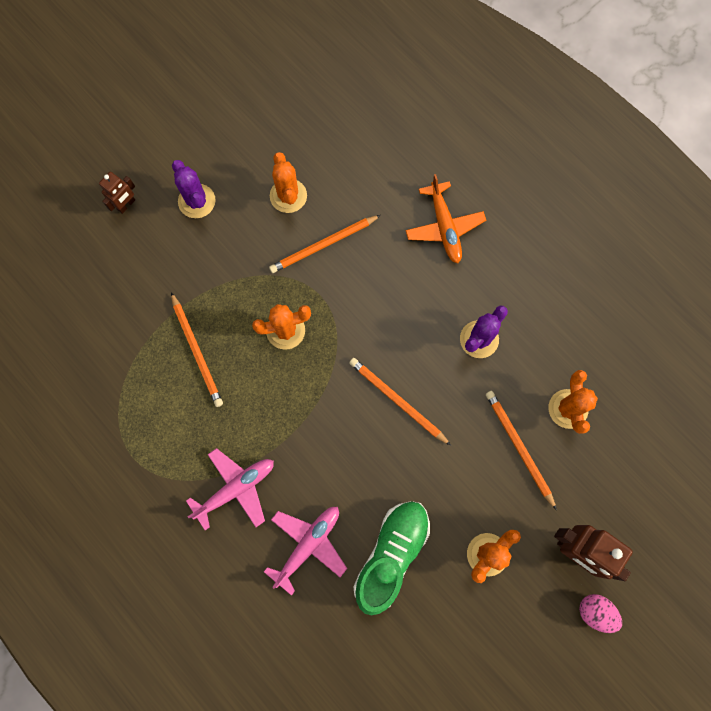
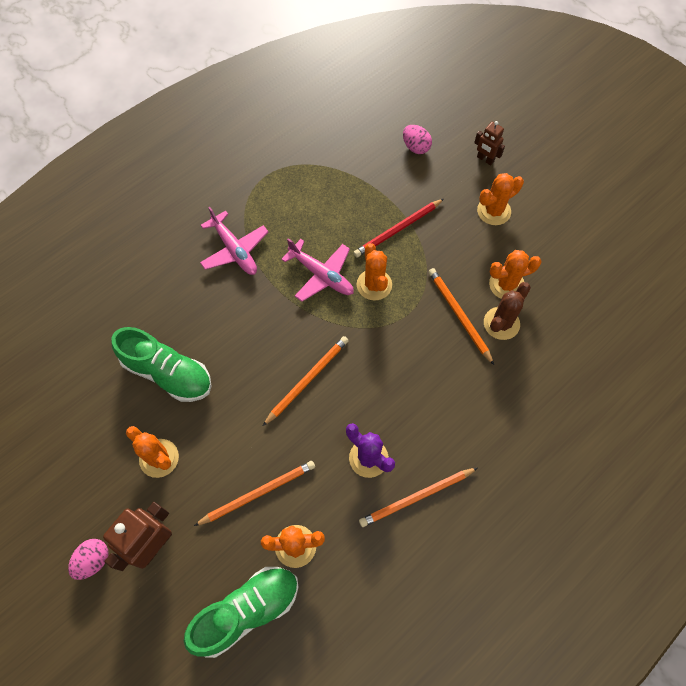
camera: 90 degrees right, 10 degrees down
(103, 280) = (415, 147): none -> pink egg
(197, 201) = (494, 211): purple cactus -> orange cactus
(197, 351) = (354, 217): orange pencil -> orange pencil (416, 497)
(216, 304) = (397, 229): none -> red pencil
(308, 544) = (183, 306): pink plane -> pink plane (321, 275)
(333, 205) = (501, 323): none -> brown cactus
(444, 227) = (486, 427): orange plane -> none
(630, 453) = (247, 611): none -> green shoe

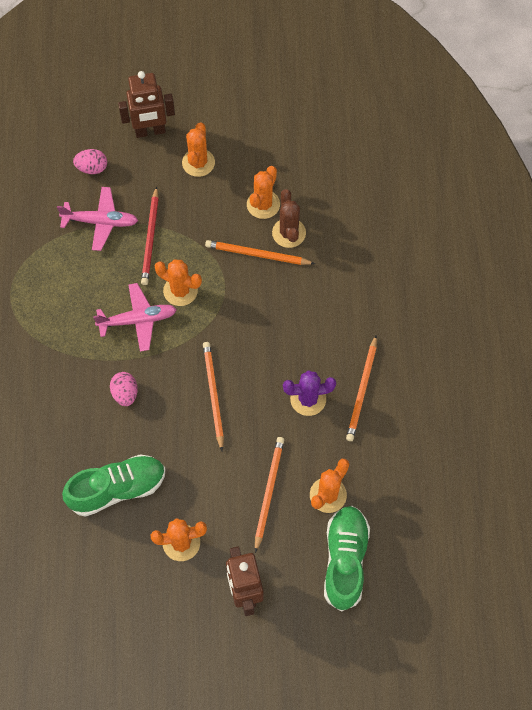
camera: 50 degrees left, 0 degrees up
(93, 560) = (220, 642): pink egg -> pink egg (125, 393)
(235, 250) = (56, 365): pink plane -> pink plane (101, 222)
(485, 159) = (150, 131): brown robot -> brown robot, size x1.75

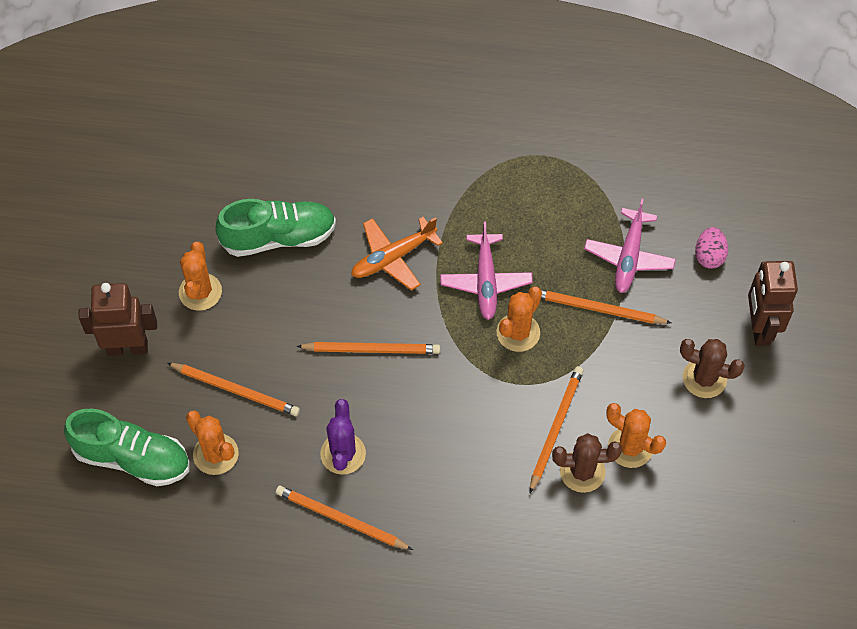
camera: 100 degrees right, 5 degrees down
(117, 489) = (279, 237): green shoe -> green shoe turned 90 degrees counterclockwise
(125, 393) = (393, 258): pink egg -> orange plane
(150, 238) = (597, 309): red pencil -> orange pencil
(198, 163) = (704, 378): orange cactus -> brown cactus

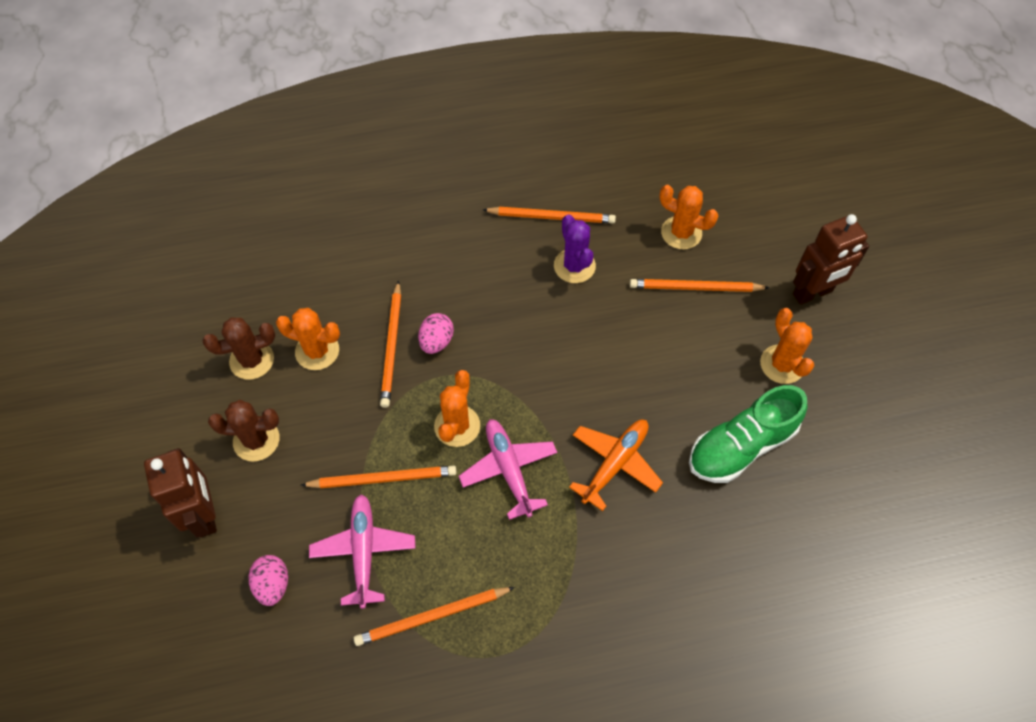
camera: 160 degrees right, 0 degrees up
(132, 458) = (746, 209): green shoe -> none
(372, 349) = (592, 363): orange pencil -> orange pencil (432, 617)
(511, 419) = (436, 341): none -> pink egg
(582, 471) = (356, 316): brown cactus -> brown cactus (252, 360)

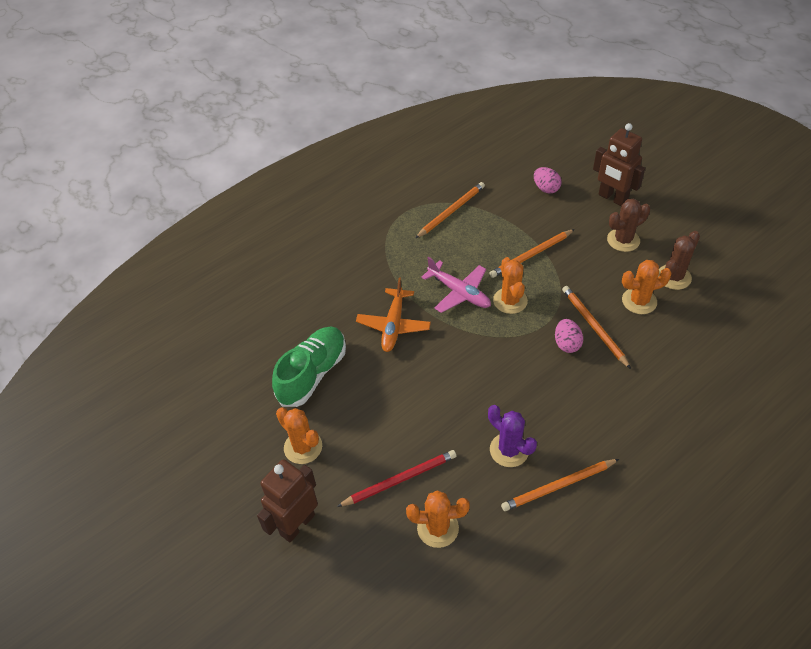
camera: 155 degrees right, 10 degrees down
(364, 551) = (511, 220): pink plane -> none
(695, 288) = (400, 479): orange pencil -> red pencil

